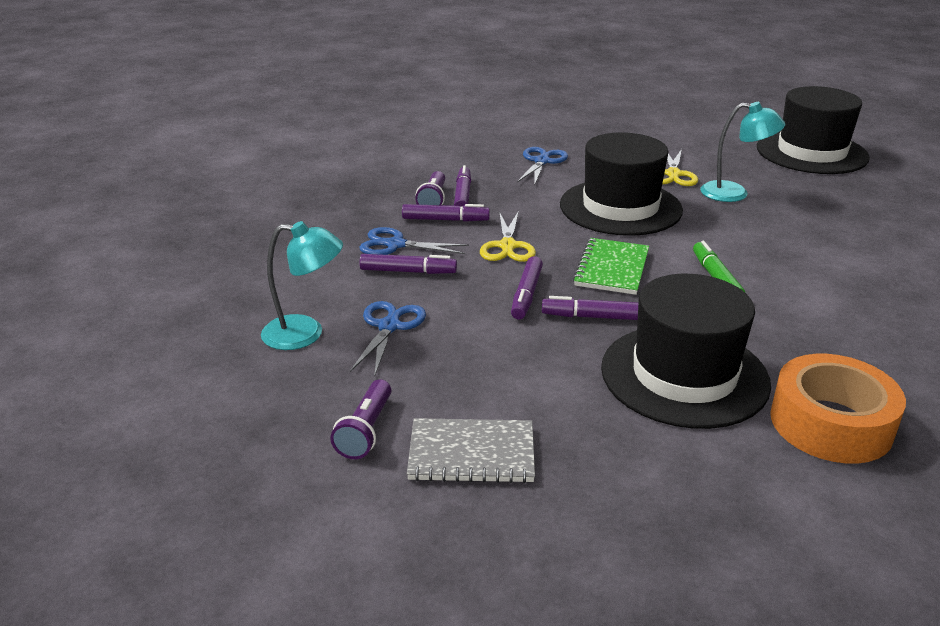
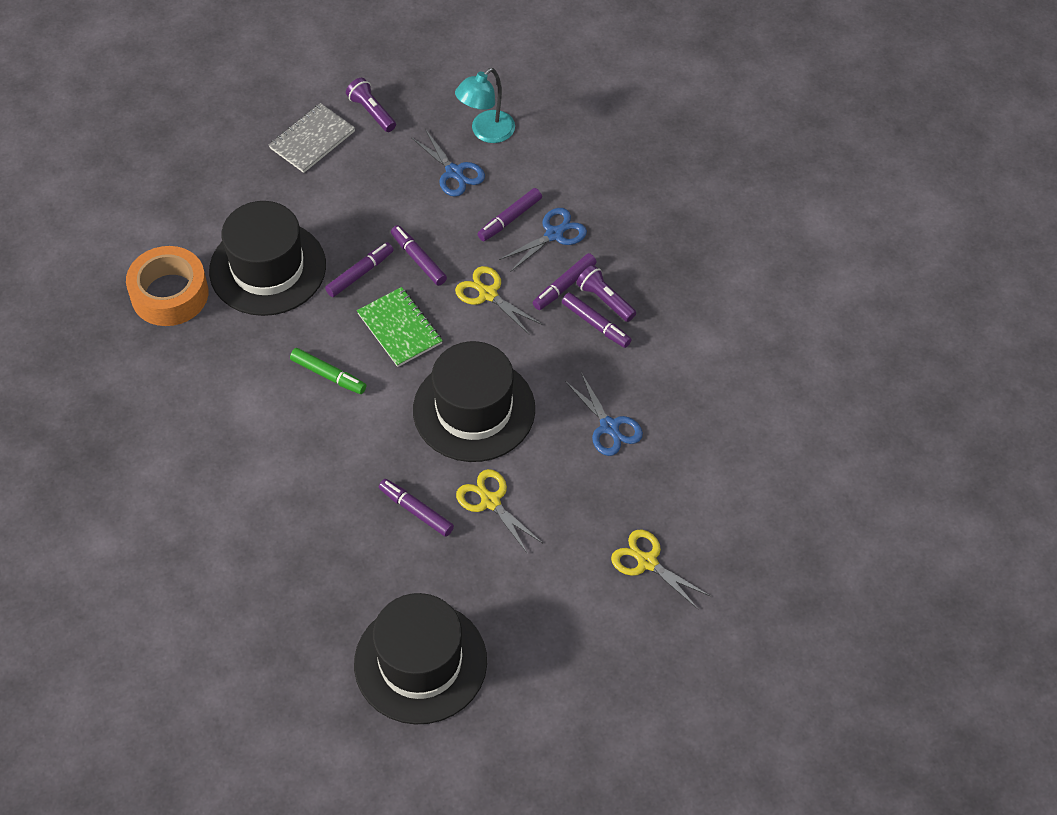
camera: 130 degrees right, 25 degrees up
(611, 122) = (647, 562): none -> yellow scissors
(734, 193) = (416, 511): turquoise lamp -> purple marker

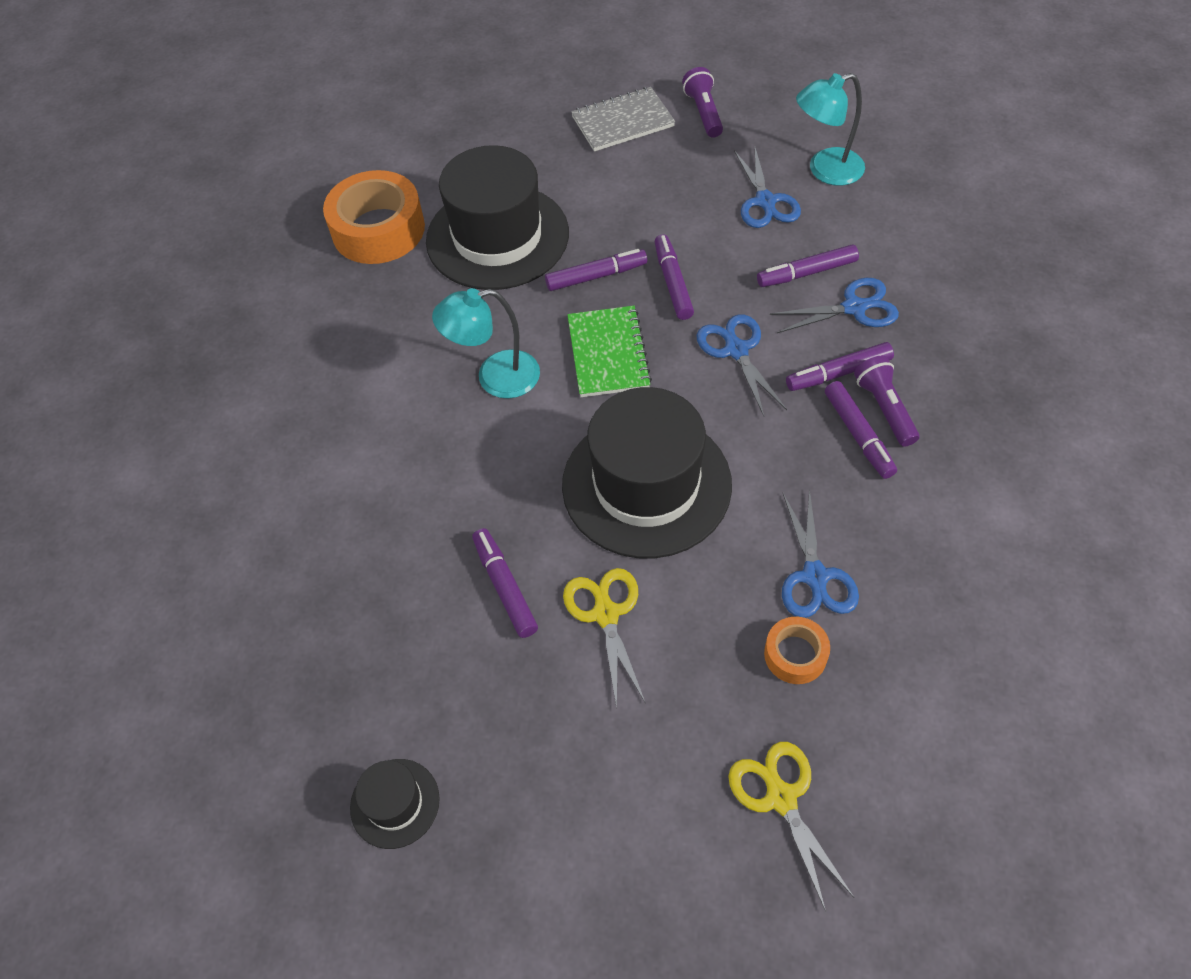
camera: 30 degrees right, 0 degrees up
(328, 375) = (495, 377): green marker -> turquoise lamp
(420, 662) = (395, 803): black hat -> black hat, size x0.45
(488, 294) = (736, 350): yellow scissors -> blue scissors
(618, 478) = (795, 654): none -> orange tape

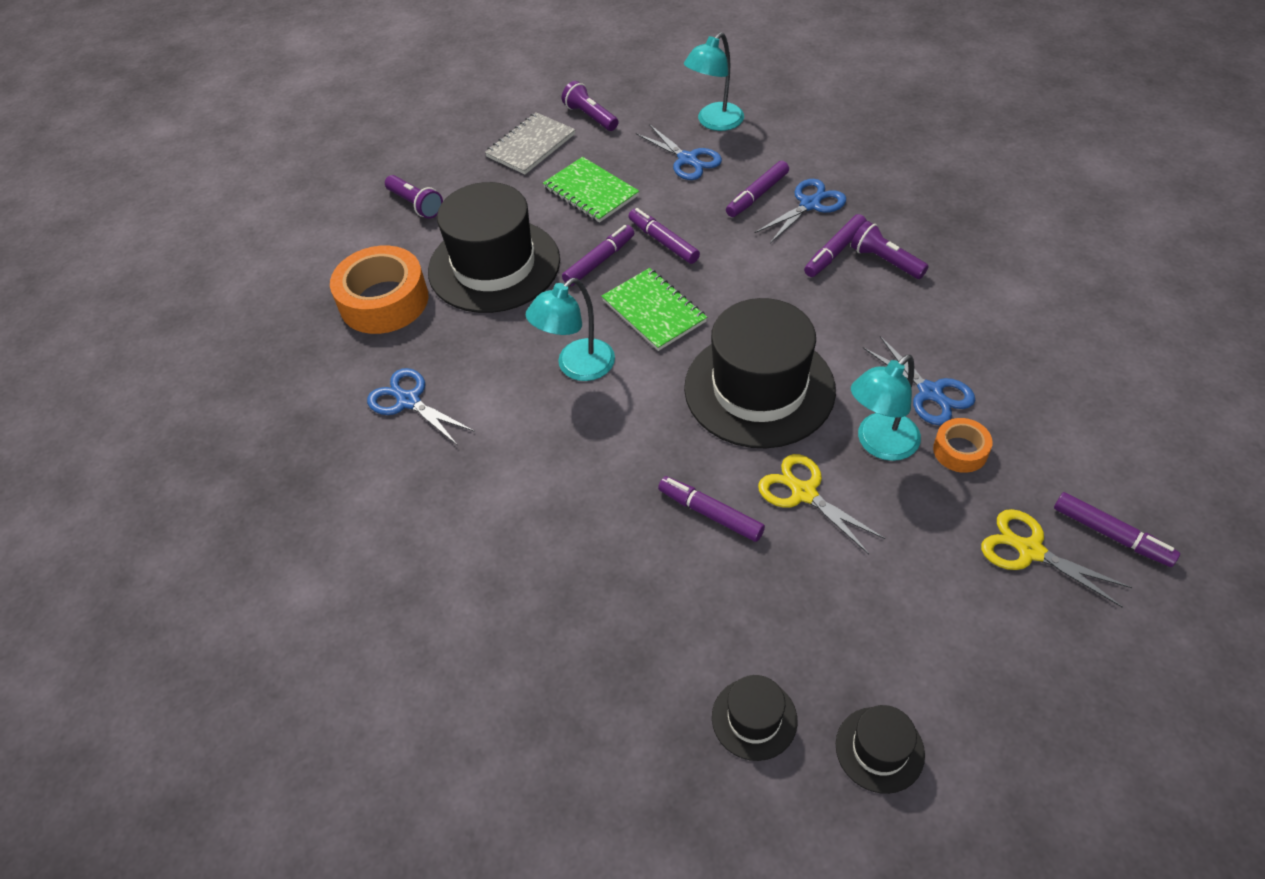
camera: 30 degrees left, 5 degrees down
(474, 141) = (416, 204): none -> purple flashlight
(480, 900) = (879, 749): none -> black hat
(643, 197) = (591, 192): none -> green notebook
(718, 604) = (879, 444): none -> turquoise lamp
(736, 350) = (749, 268): blue scissors -> blue scissors (408, 401)
(858, 435) = (882, 286): purple marker -> purple marker (1111, 535)

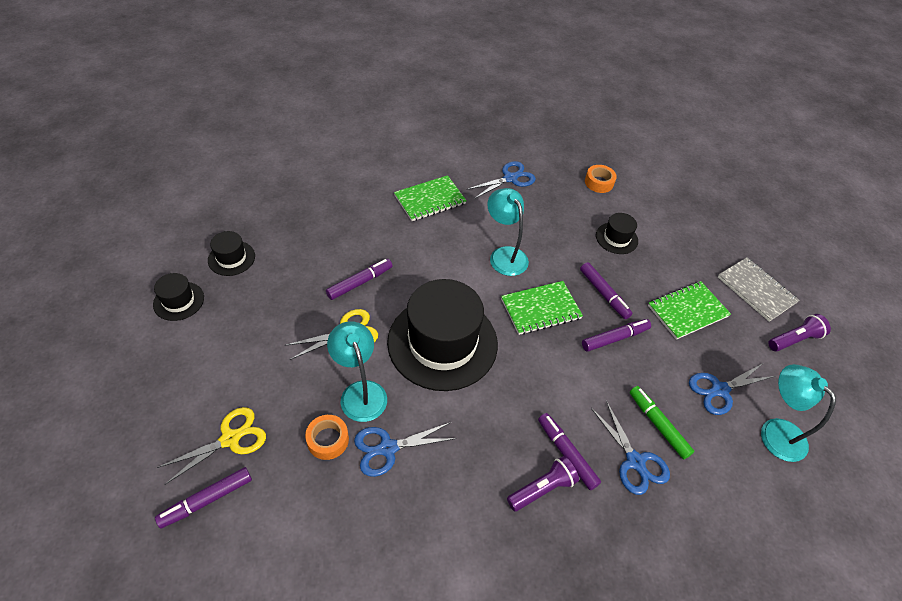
camera: 100 degrees right, 0 degrees up
(384, 301) = (599, 182): orange tape -> orange tape, size x0.51
(416, 204) = (693, 213): purple flashlight -> none
(494, 265) = (616, 238): black hat -> black hat, size x0.45
(497, 487) = (430, 200): none -> green notebook
(757, 195) = (658, 424): purple marker -> green marker

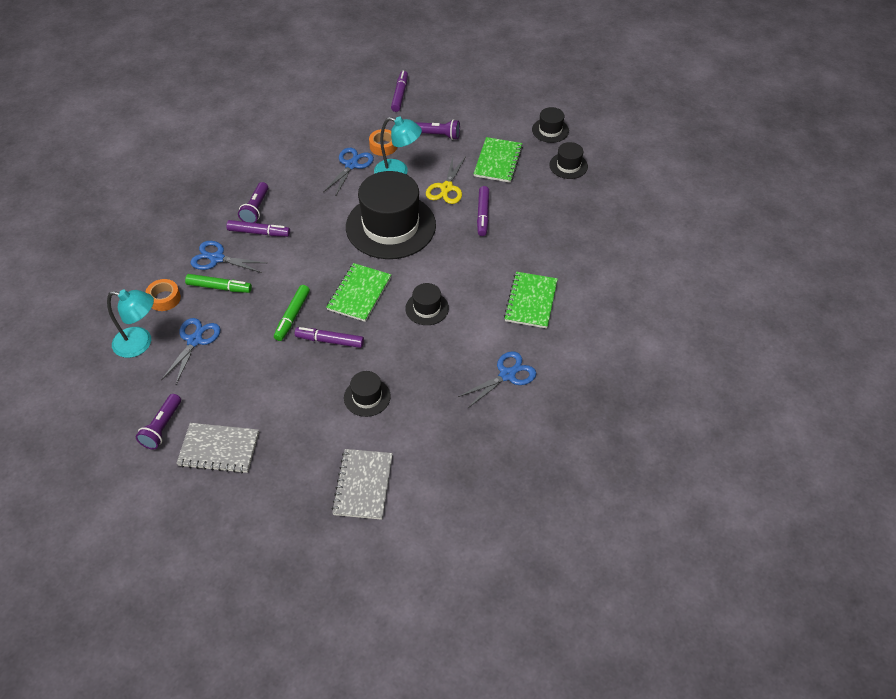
camera: 135 degrees right, 0 degrees up
(230, 439) = (425, 114): yellow scissors -> none
(263, 397) = (438, 135): none -> purple flashlight
(504, 255) = (427, 308): turquoise lamp -> black hat
(510, 178) = (507, 375): blue scissors -> blue scissors turned 135 degrees counterclockwise
(599, 182) = (438, 442): orange tape -> orange tape (164, 298)
(614, 338) = (292, 316): purple marker -> green marker
(670, 199) = (363, 485): none -> grey notebook
(687, 311) = (259, 380): green notebook -> green notebook (498, 161)

